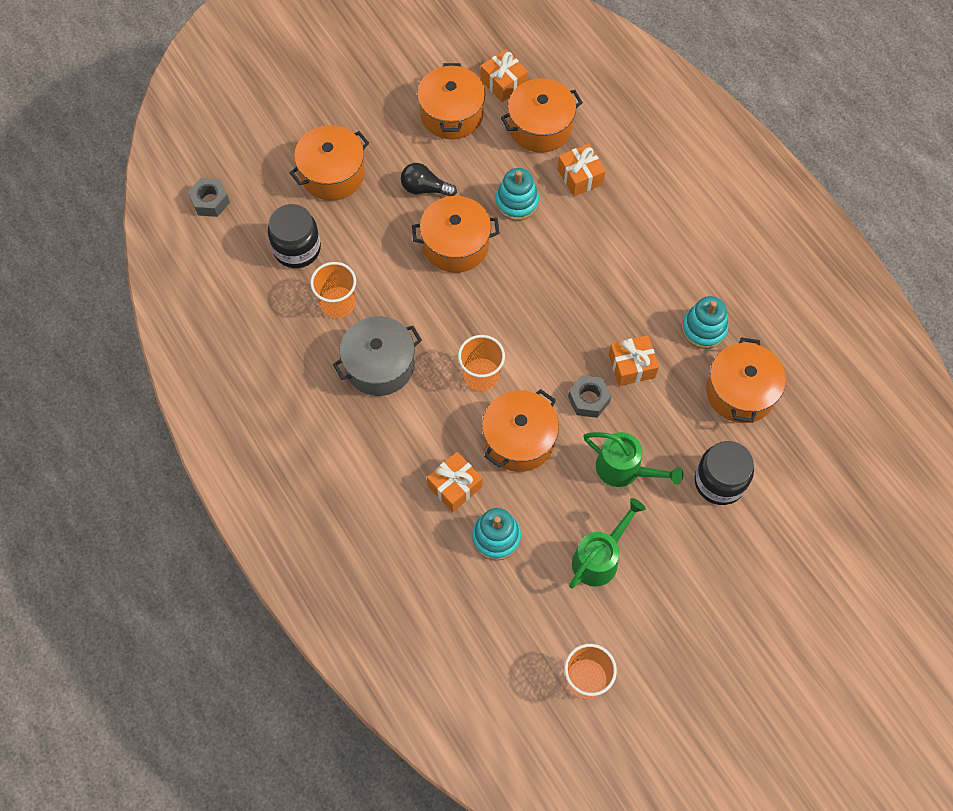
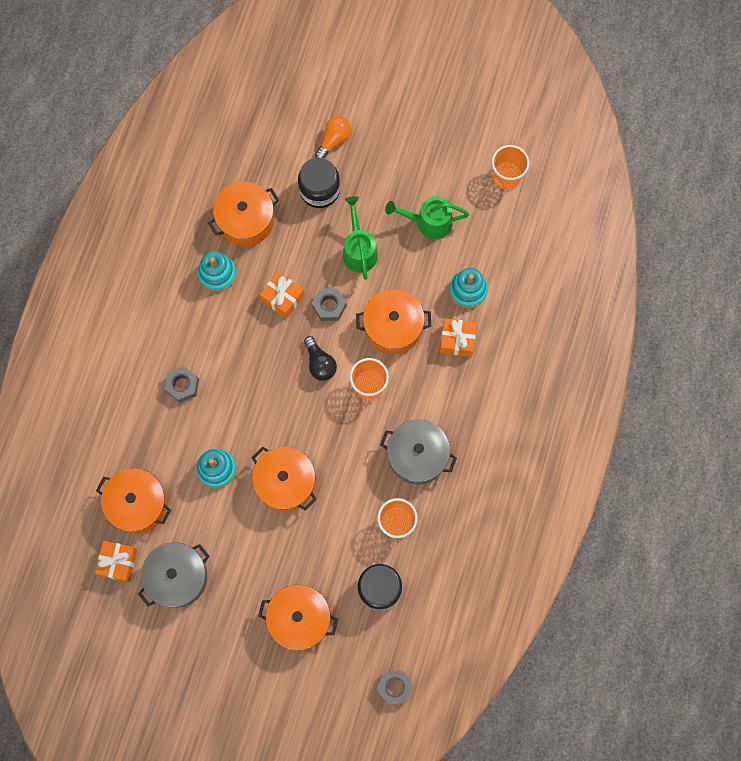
camera: 130 degrees left, 10 degrees up
(425, 188) = (257, 542): black light bulb -> black light bulb (320, 363)
(451, 114) = (177, 577): orange pot -> grey pot
(580, 177) = (159, 442): orange gift -> none
(617, 228) = (182, 385): none -> grey nut
(766, 537) = (334, 140): none -> orange light bulb

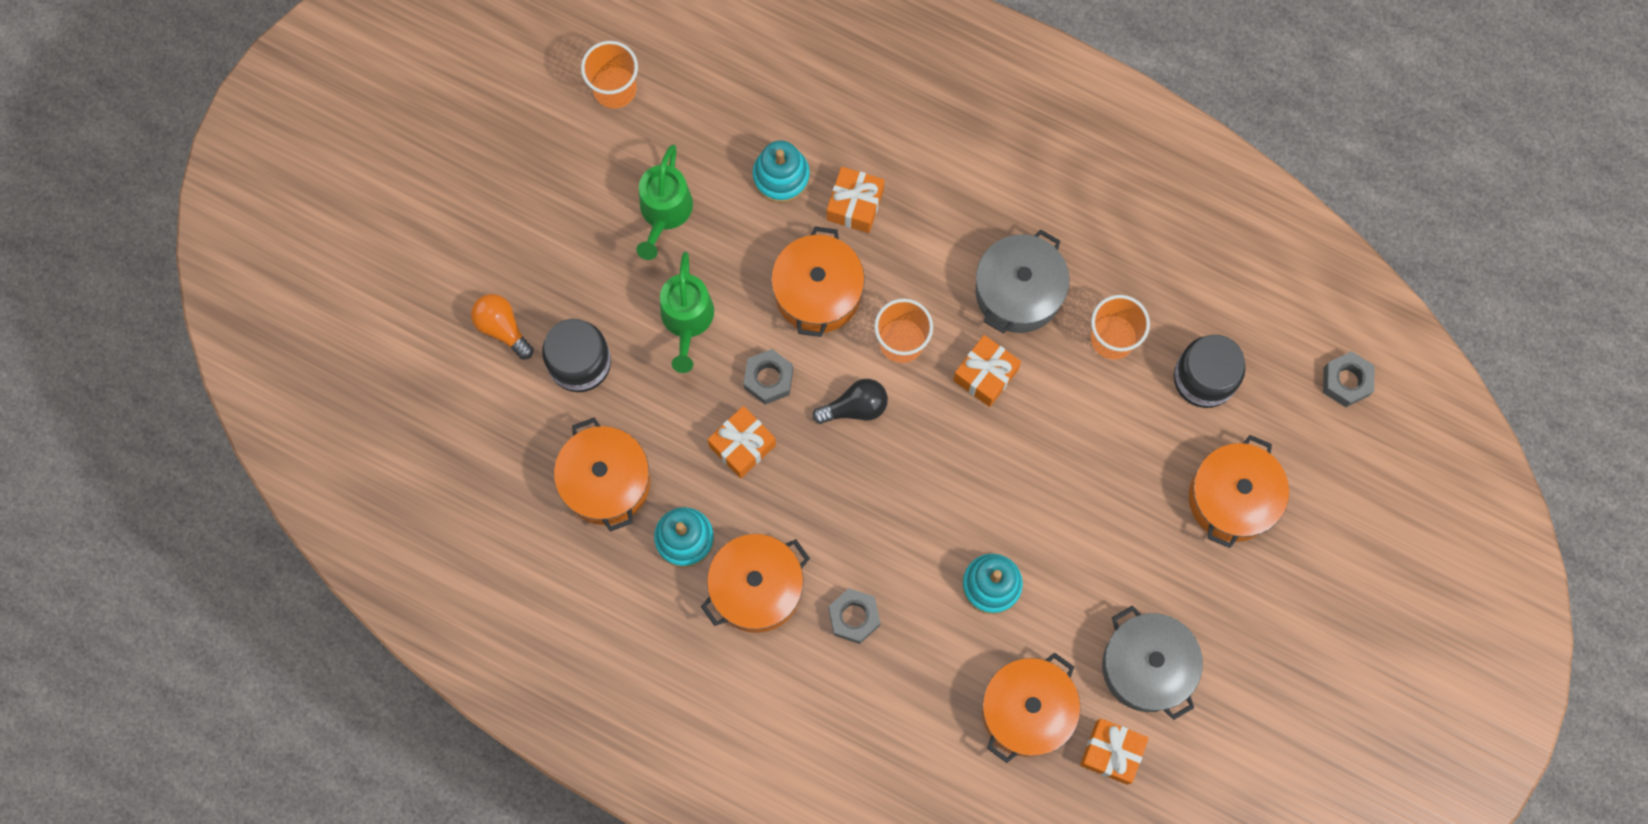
camera: 80 degrees left, 0 degrees up
(285, 482) = (1028, 486): orange pot -> orange pot (756, 588)
(356, 443) = (985, 375): none -> orange gift
(359, 249) = (687, 321): green watering can -> green watering can turned 90 degrees counterclockwise

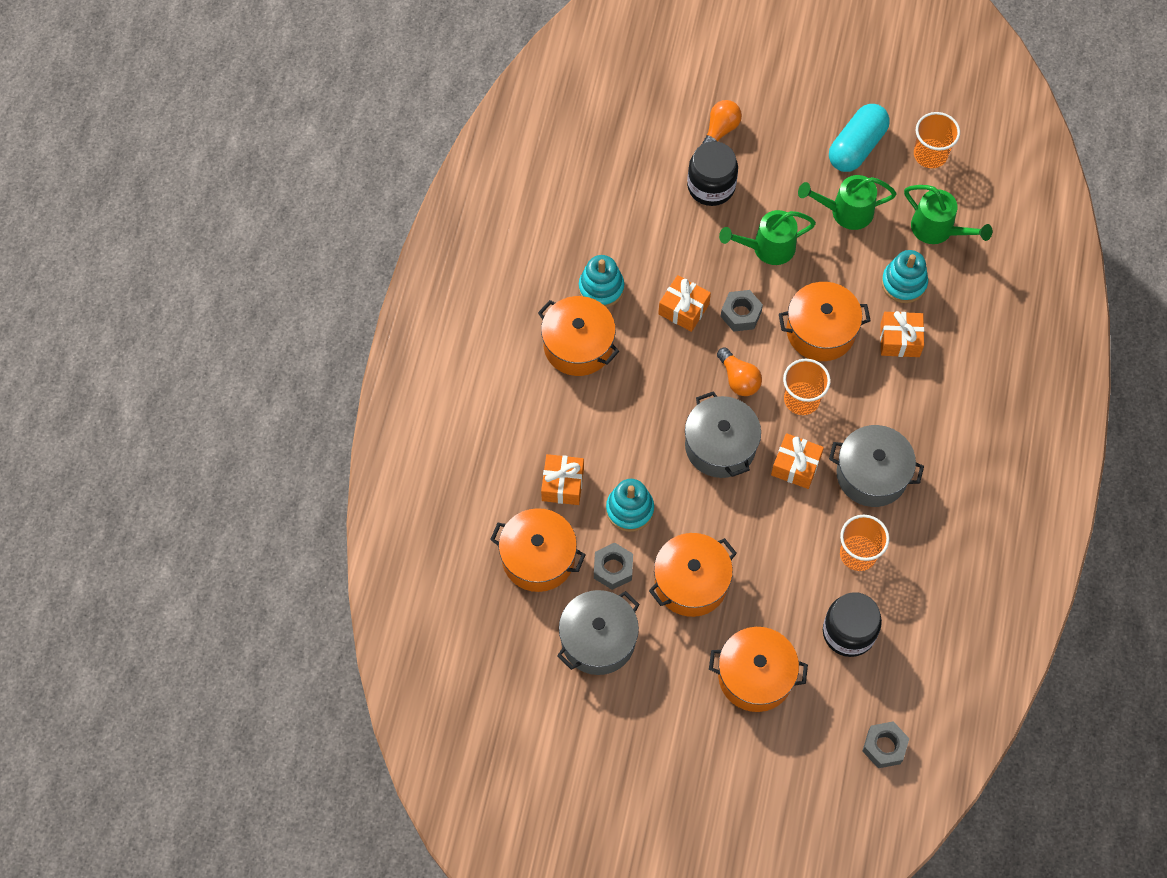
camera: 75 degrees right, 10 degrees down
(577, 171) = (856, 147): none -> turquoise capsule
(606, 482) = (627, 226): orange pot -> orange pot (691, 582)
(721, 113) = (938, 230): none -> green watering can
(854, 617) = (575, 417): grey nut -> grey nut (613, 569)
(855, 407) = (738, 379): black light bulb -> orange light bulb
(937, 454) = (720, 446): none -> grey pot
(1111, 752) = (523, 628): orange gift -> orange gift (562, 484)

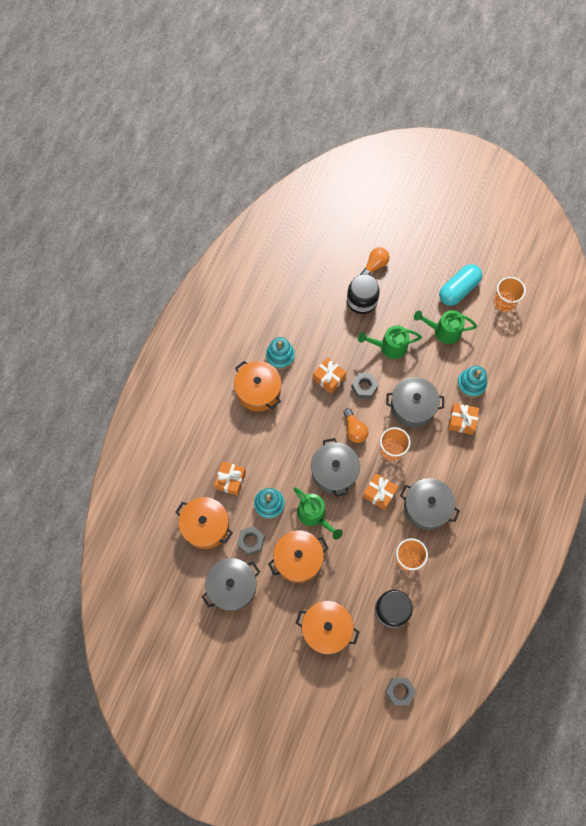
camera: 10 degrees right, 5 degrees up
(820, 331) = (412, 407): orange pot -> grey pot
(938, 230) = (500, 352): green watering can -> green watering can (314, 515)

